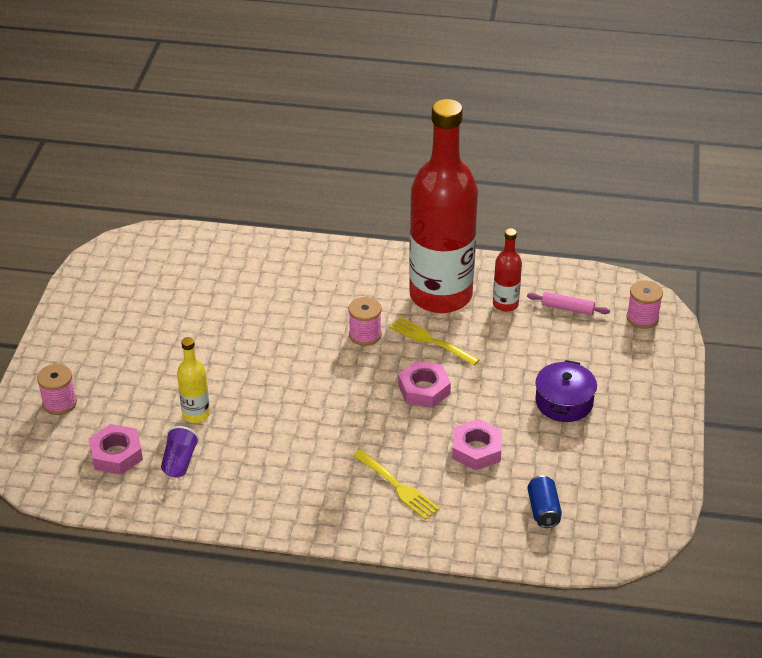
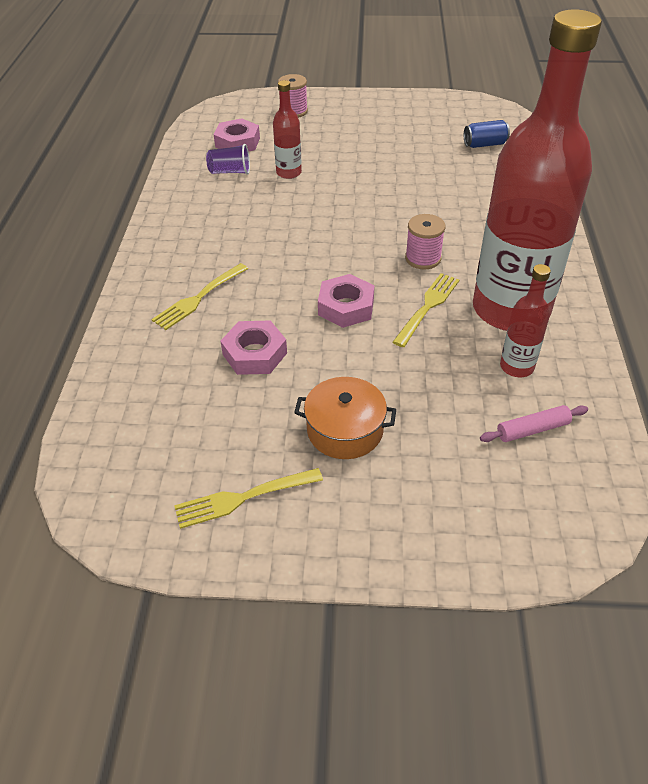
camera: 85 degrees right, 5 degrees up
(196, 414) = (289, 173): yellow bottle -> red bottle
(543, 510) = (158, 415): blue can -> blue can (484, 144)
(564, 402) = (345, 430): purple pot -> orange pot
(567, 308) = (532, 429): pink rolling pin -> pink rolling pin turned 60 degrees clockwise
(625, 459) = (244, 497): none -> yellow fork
(642, 318) = (544, 519): pink spool -> none

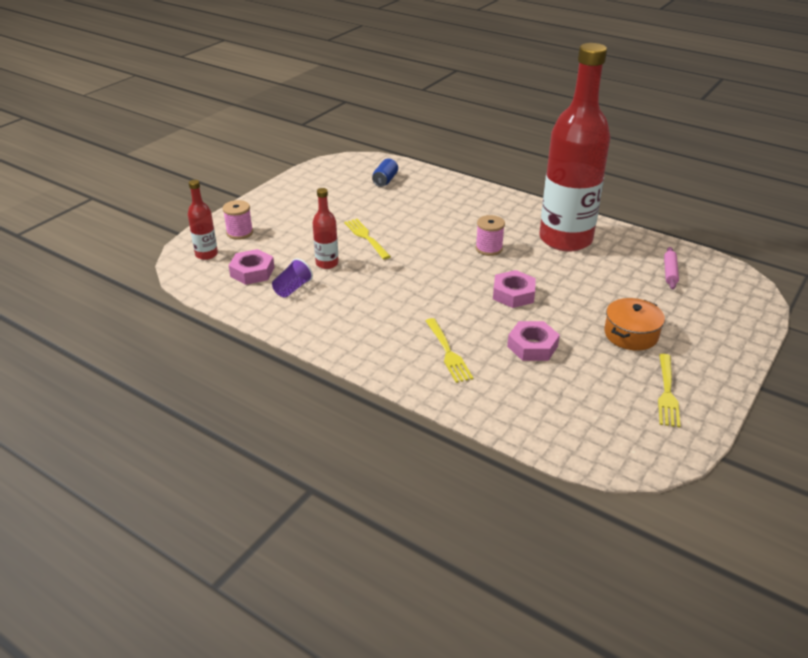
camera: 60 degrees left, 10 degrees down
(427, 307) = (540, 265): yellow fork -> yellow fork (366, 238)
(516, 367) = (616, 257): red bottle -> red bottle (206, 254)

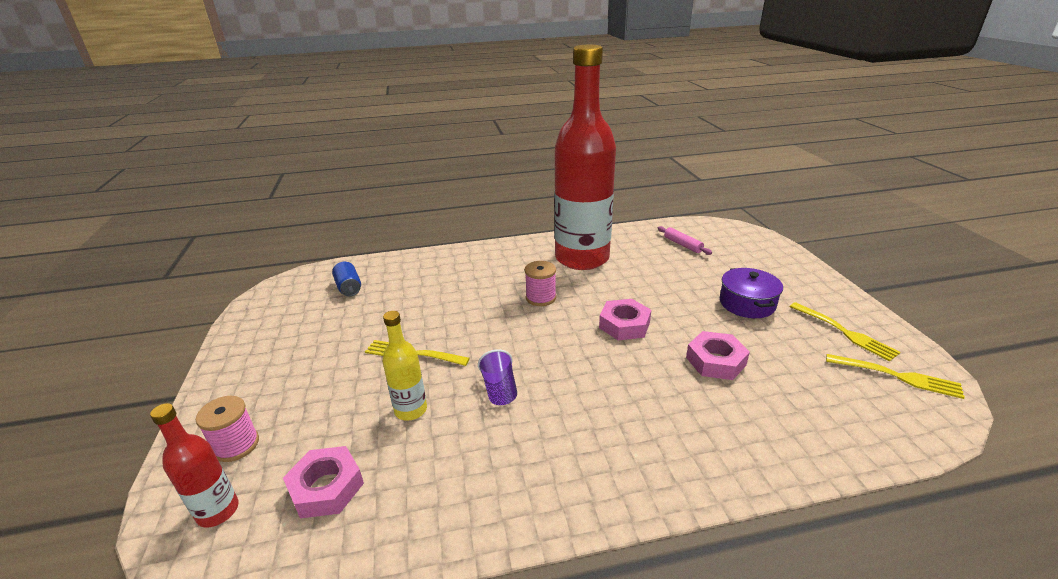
camera: 45 degrees left, 5 degrees down
(292, 288) = (413, 471): purple cup -> purple cup (499, 389)
(327, 263) = (411, 410): red bottle -> yellow bottle
(447, 352) = (673, 420): yellow fork -> yellow fork (896, 376)
(631, 334) = (747, 303): orange pot -> purple pot

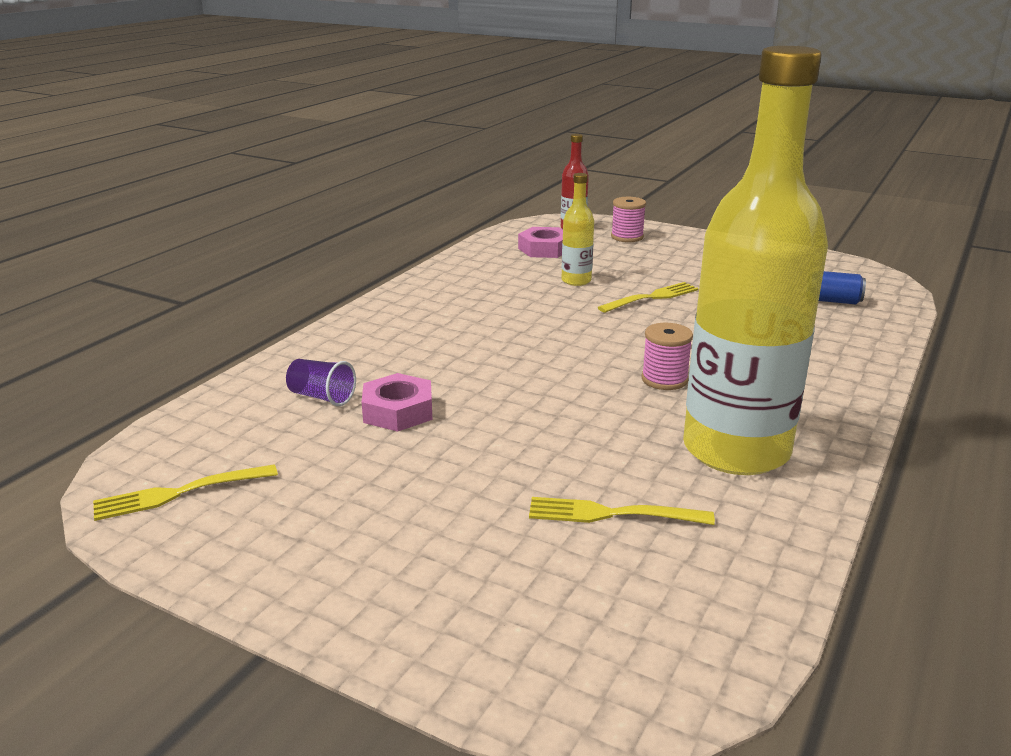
camera: 130 degrees right, 5 degrees down
(499, 389) = (544, 312): purple cup -> purple cup (321, 397)
(582, 258) = (736, 450): red bottle -> yellow bottle
(624, 325) = (534, 398): pink nut -> none
(682, 245) = (662, 572): pink rolling pin -> none
(747, 303) = (430, 502): purple pot -> none
(844, 332) = (265, 525): yellow fork -> yellow fork (613, 514)

